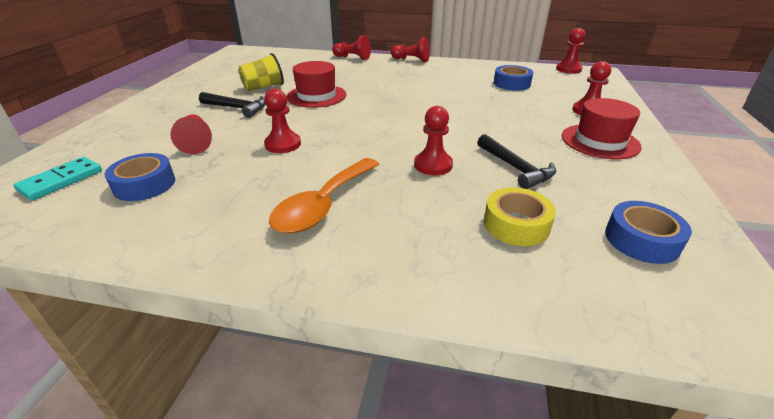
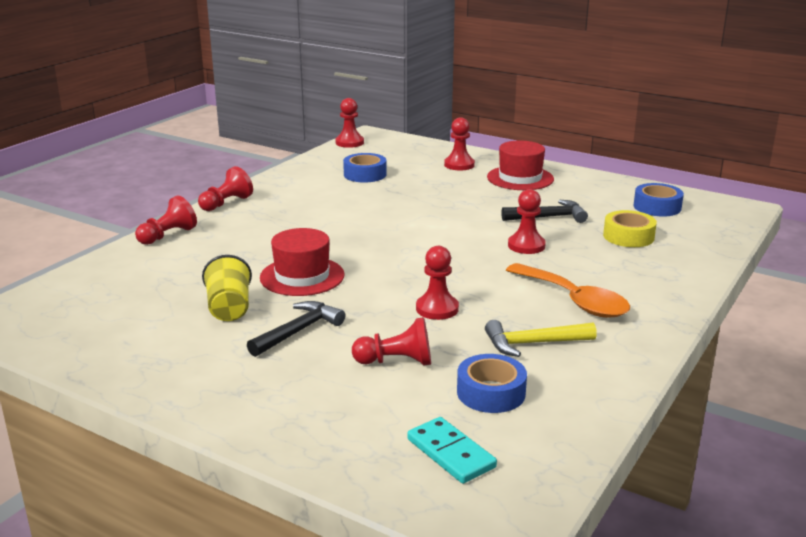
camera: 70 degrees left, 10 degrees down
(229, 193) = (533, 343): none -> yellow hammer

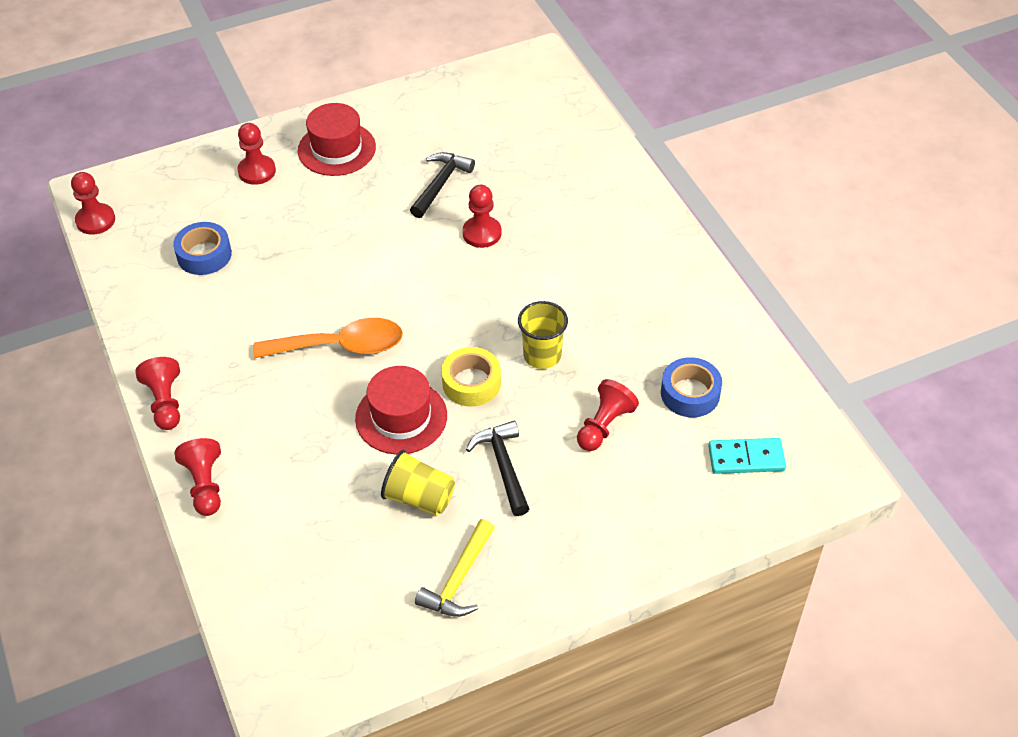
camera: 55 degrees left, 25 degrees up
(437, 309) = (542, 355): red pawn -> yellow cup
(533, 343) = (643, 329): yellow hammer -> yellow hammer (458, 580)
(574, 300) = (600, 264): orange spoon -> orange spoon (340, 346)
(628, 236) = (525, 160): yellow tape -> yellow tape (471, 383)
(657, 207) = (488, 105): blue tape -> none

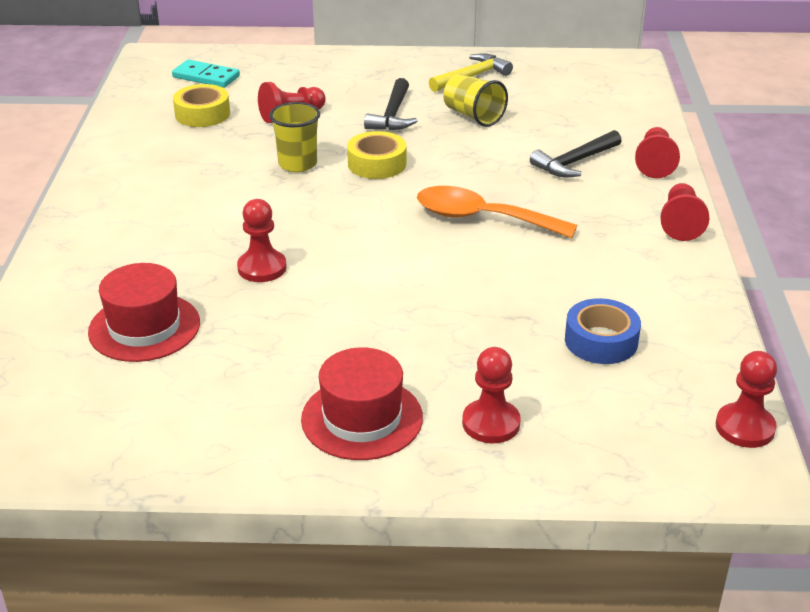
camera: 155 degrees left, 15 degrees down
(401, 417) = (456, 160): red hat -> red hat (144, 327)
(440, 184) = (262, 331): black hammer -> black hammer (574, 162)
(690, 393) = (202, 114): blue tape -> yellow tape

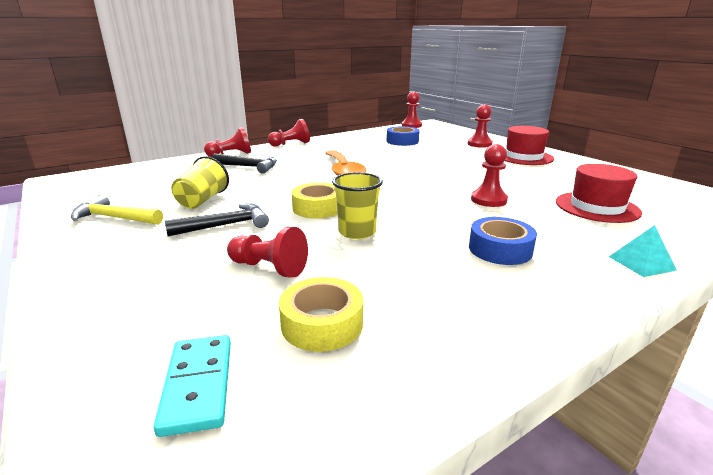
camera: 125 degrees left, 10 degrees down
(57, 261) = (641, 263): none -> turquoise pyramid
(174, 211) = (500, 249): none -> blue tape

